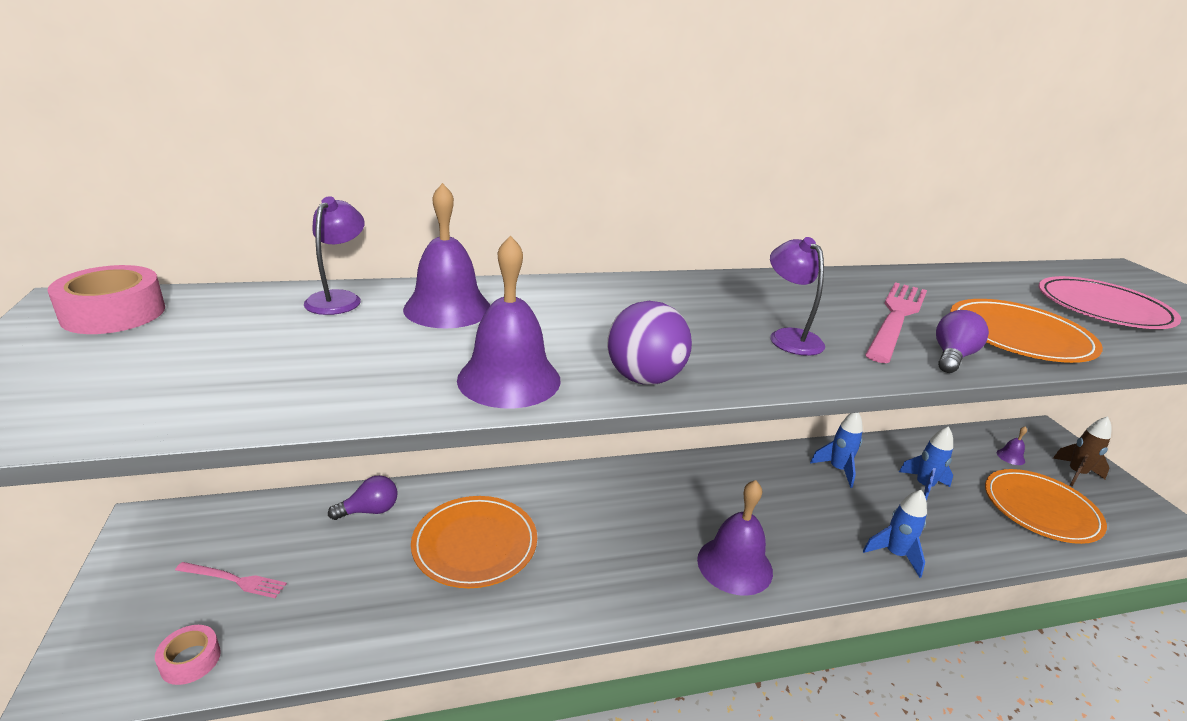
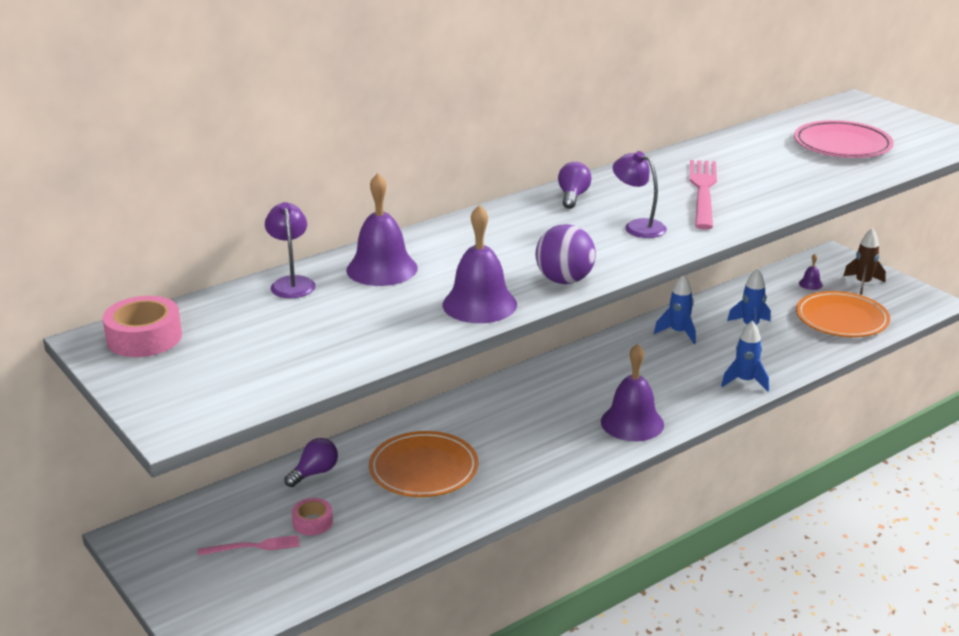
camera: 20 degrees left, 0 degrees up
(190, 660) = (276, 596): pink tape -> pink tape (312, 522)
(952, 357) = (750, 212): purple light bulb -> purple light bulb (573, 196)
(1019, 336) = (790, 184): orange plate -> none

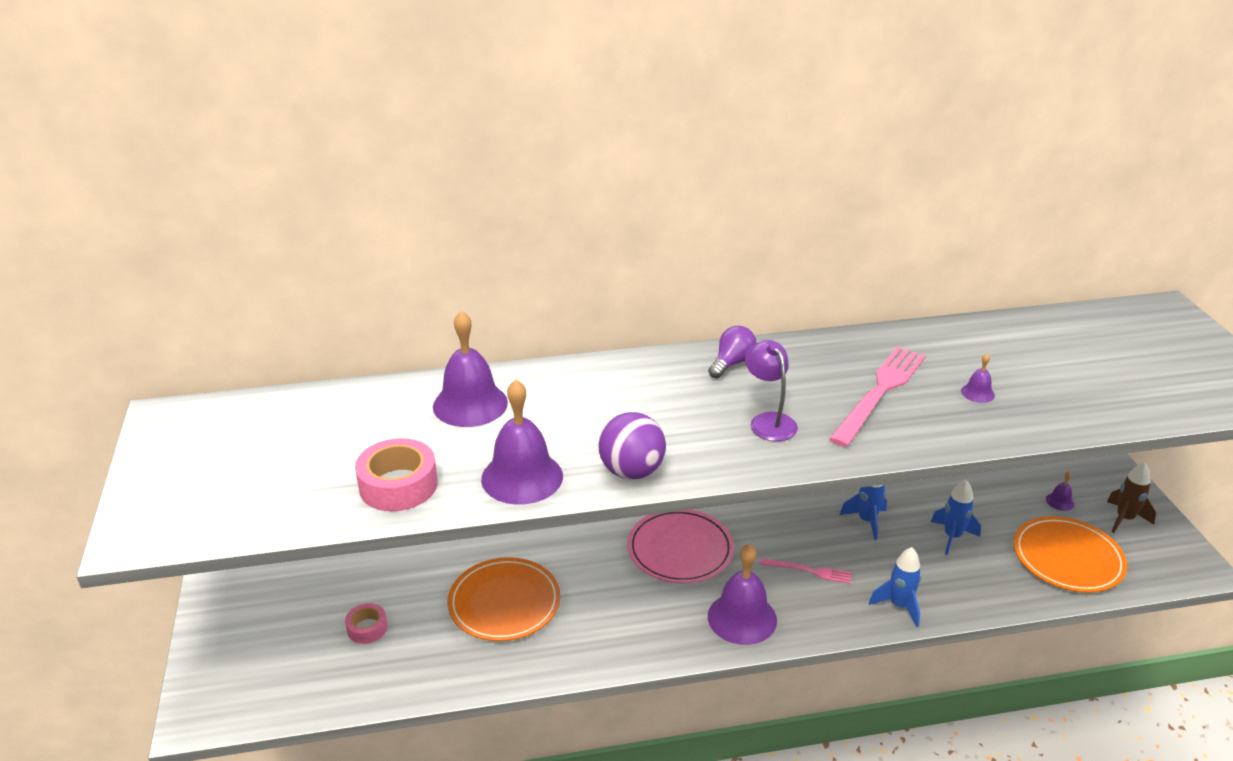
camera: 25 degrees right, 5 degrees up
(144, 338) = (203, 425): pink tape -> pink tape (398, 485)
(253, 546) = (300, 636): pink fork -> pink fork (809, 571)
(292, 283) = (377, 398): purple lamp -> none
(315, 473) = (408, 573): purple light bulb -> none
(773, 177) = (977, 393): none -> purple bell
(842, 144) = (1100, 367): pink plate -> pink plate (680, 549)

